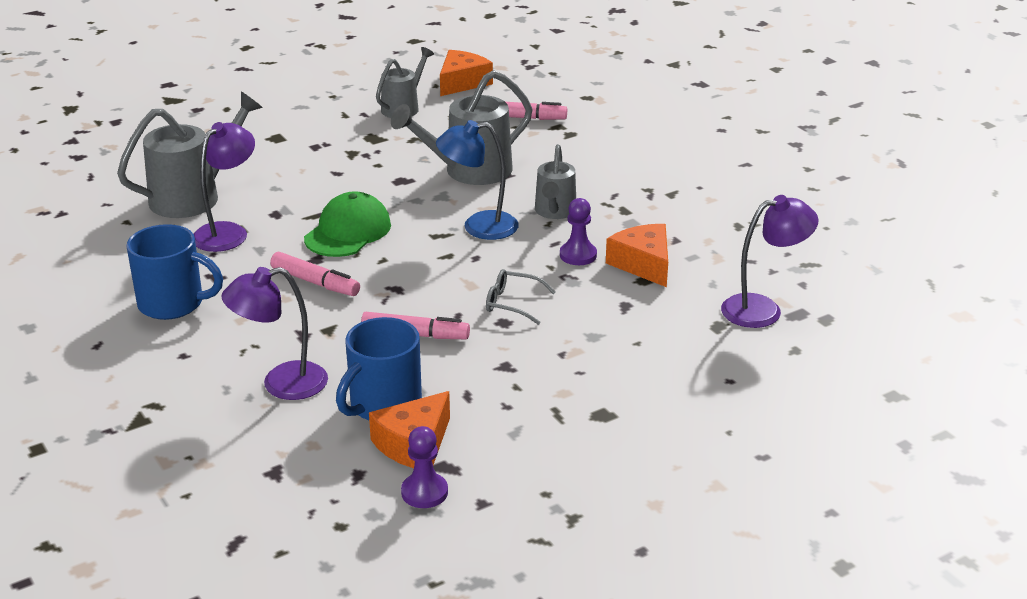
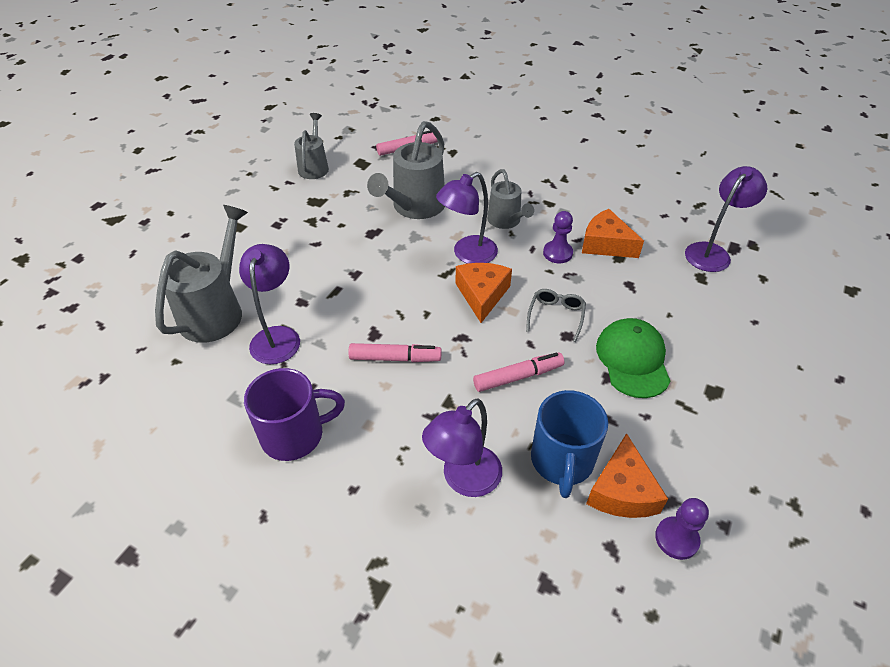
camera: 30 degrees left, 15 degrees up
(173, 304) = (295, 435): blue mug -> purple mug
(348, 232) = (375, 297): green cap -> green cap (633, 360)
(462, 82) = (337, 132): orange cheese -> orange cheese (482, 295)
(479, 227) = (467, 254): blue lamp -> purple lamp
(511, 303) = (556, 315): grey glasses -> grey glasses turned 120 degrees clockwise

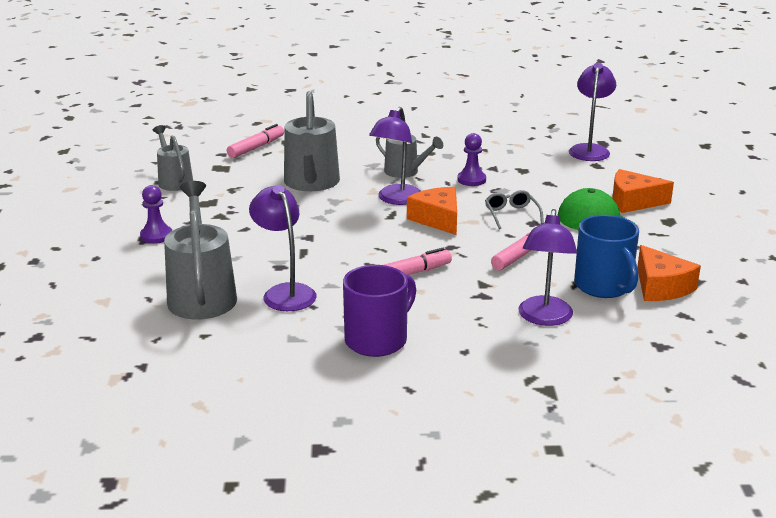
camera: 30 degrees left, 20 degrees down
(605, 244) = (504, 165): orange cheese -> orange cheese (633, 201)
(676, 539) = (720, 296): purple pawn -> purple pawn (156, 236)

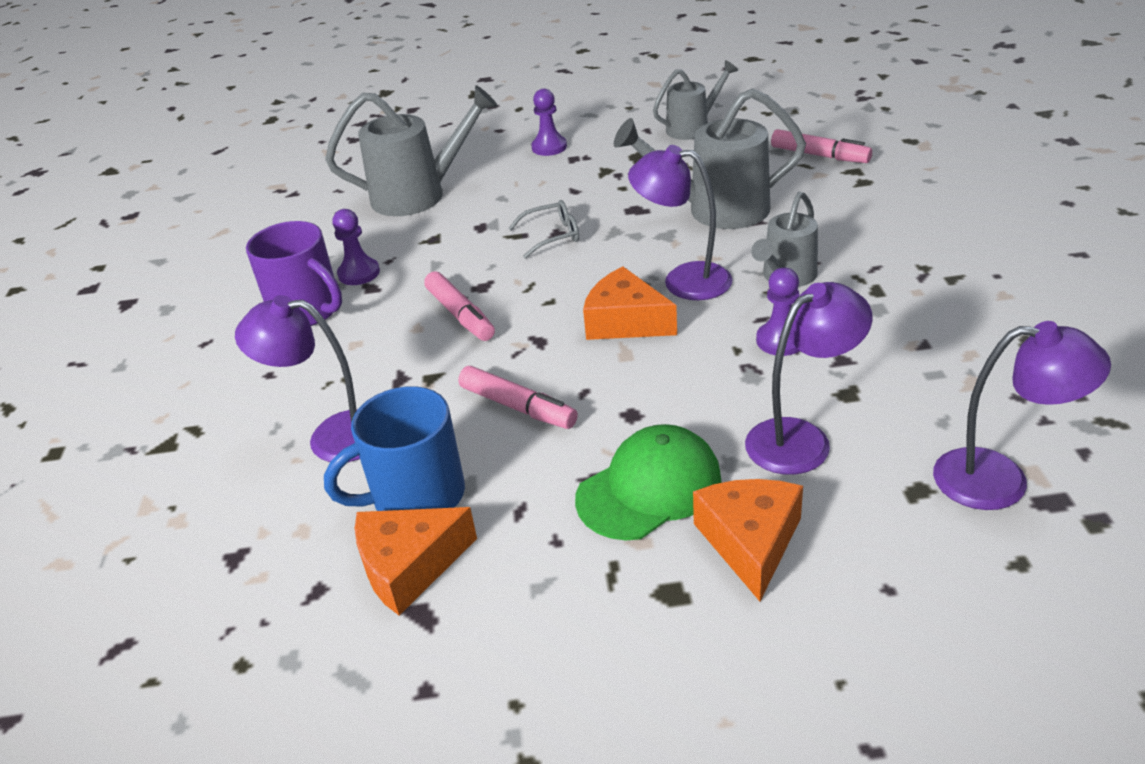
camera: 90 degrees right, 10 degrees up
(285, 292) = (420, 239): purple lamp -> purple lamp (801, 438)
(328, 319) = (359, 273): none -> purple pawn
(438, 219) = (625, 322): orange cheese -> orange cheese turned 120 degrees counterclockwise
(511, 214) = (657, 390): grey glasses -> grey glasses (553, 235)

